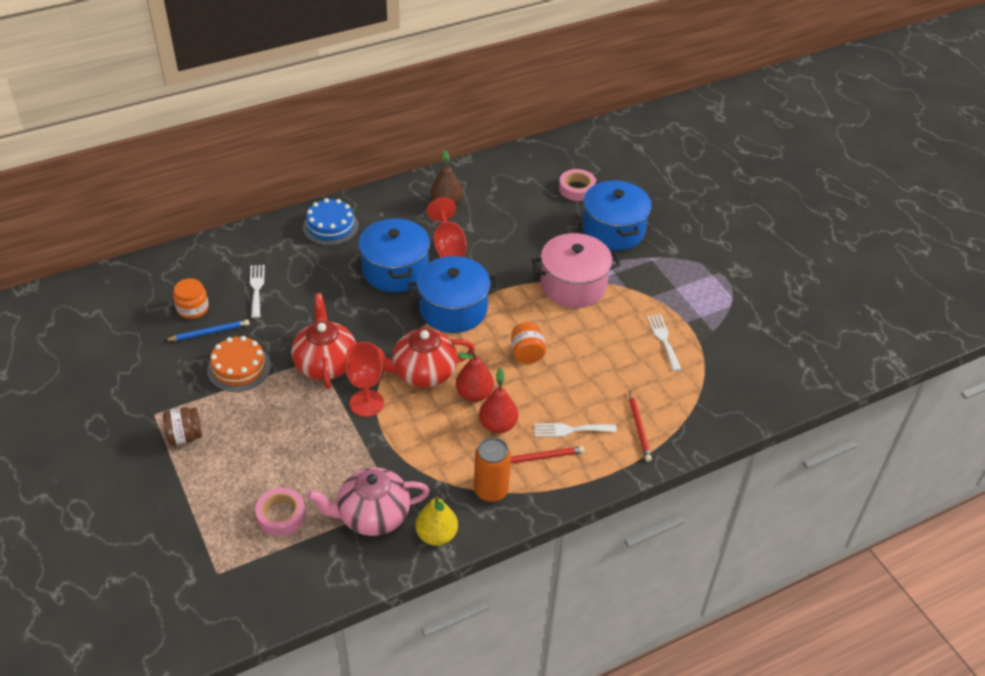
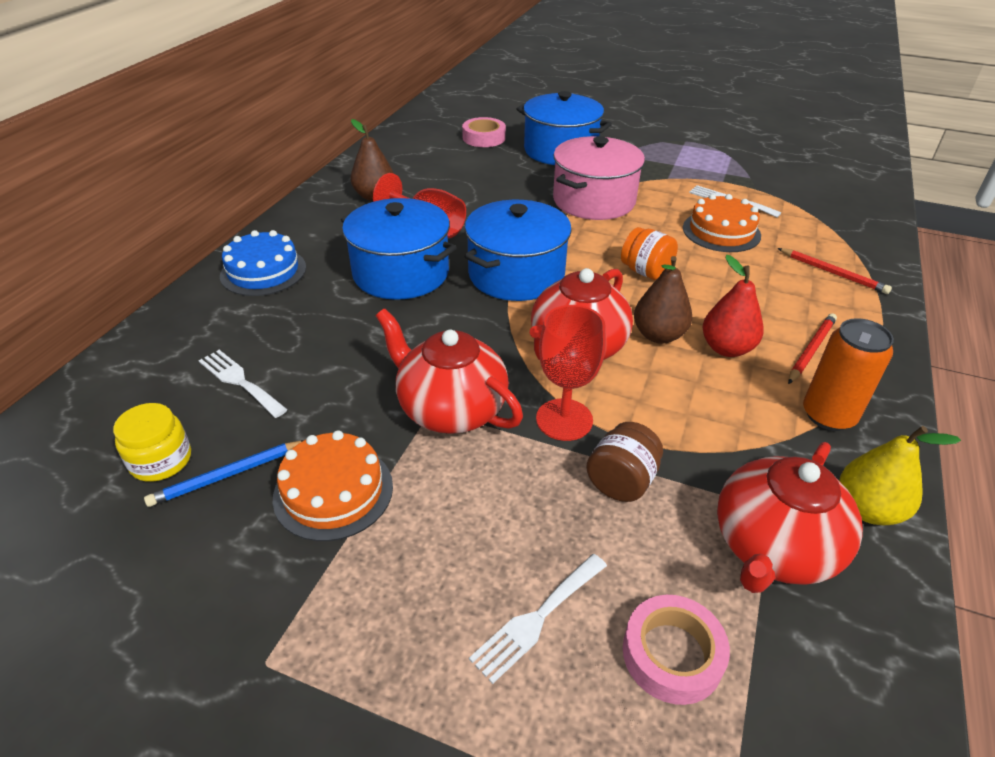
camera: 40 degrees left, 5 degrees down
(185, 436) = (365, 657): brown jar -> brown jar (621, 481)
(193, 308) = (161, 460): orange jar -> yellow jar
(209, 332) = (227, 475): blue pencil -> blue pencil turned 150 degrees counterclockwise
(372, 515) = (773, 547): pink teapot -> red teapot
(474, 394) = (658, 335): red pear -> brown pear
(570, 430) = (790, 310): white fork -> white fork (537, 619)
(618, 357) = (721, 231): none -> orange cake

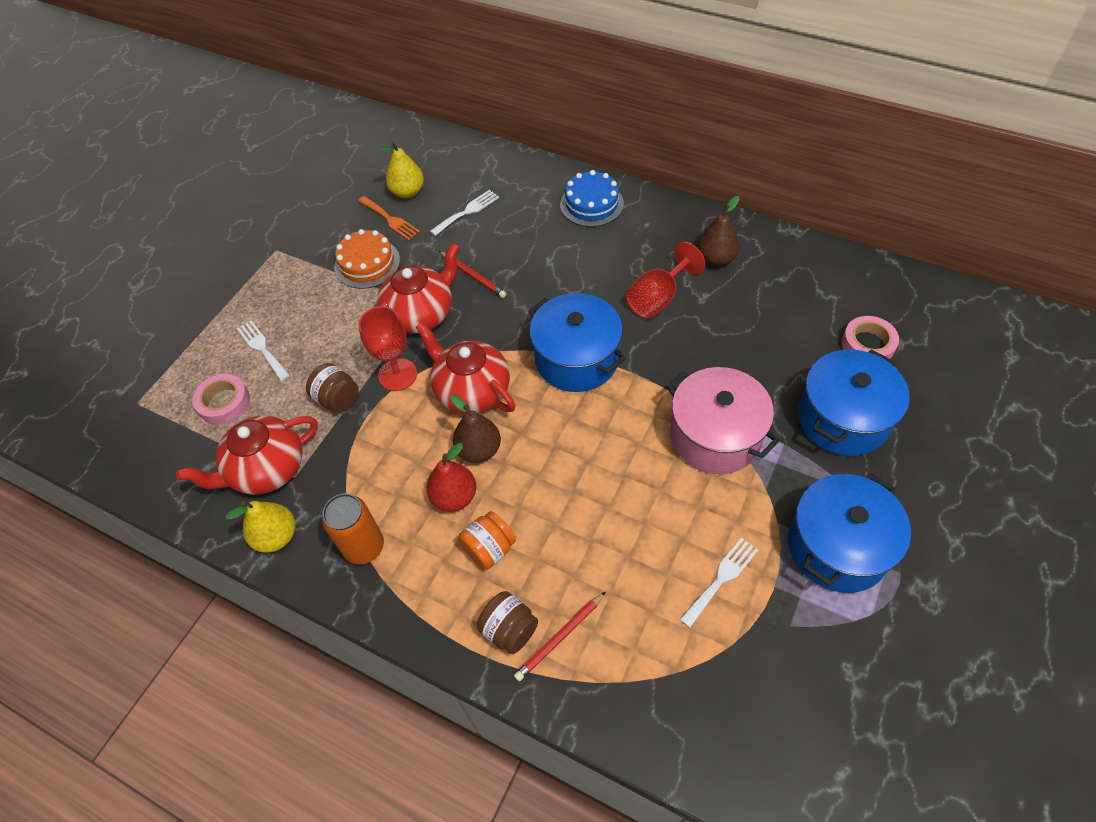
camera: 100 degrees right, 15 degrees up
(161, 460) = (407, 192): yellow jar -> yellow pear
(227, 475) = (390, 219): blue pencil -> orange fork
(401, 273) = (584, 283): blue pot -> blue pot (837, 546)
(645, 272) = (574, 459): orange jar -> orange jar (489, 549)
(721, 231) = (649, 548): orange cake -> none
(773, 547) = (267, 469): red teapot -> red teapot turned 75 degrees counterclockwise
(811, 350) = (441, 564): red pencil -> red pencil (473, 276)
(847, 301) = (509, 630): none -> brown jar

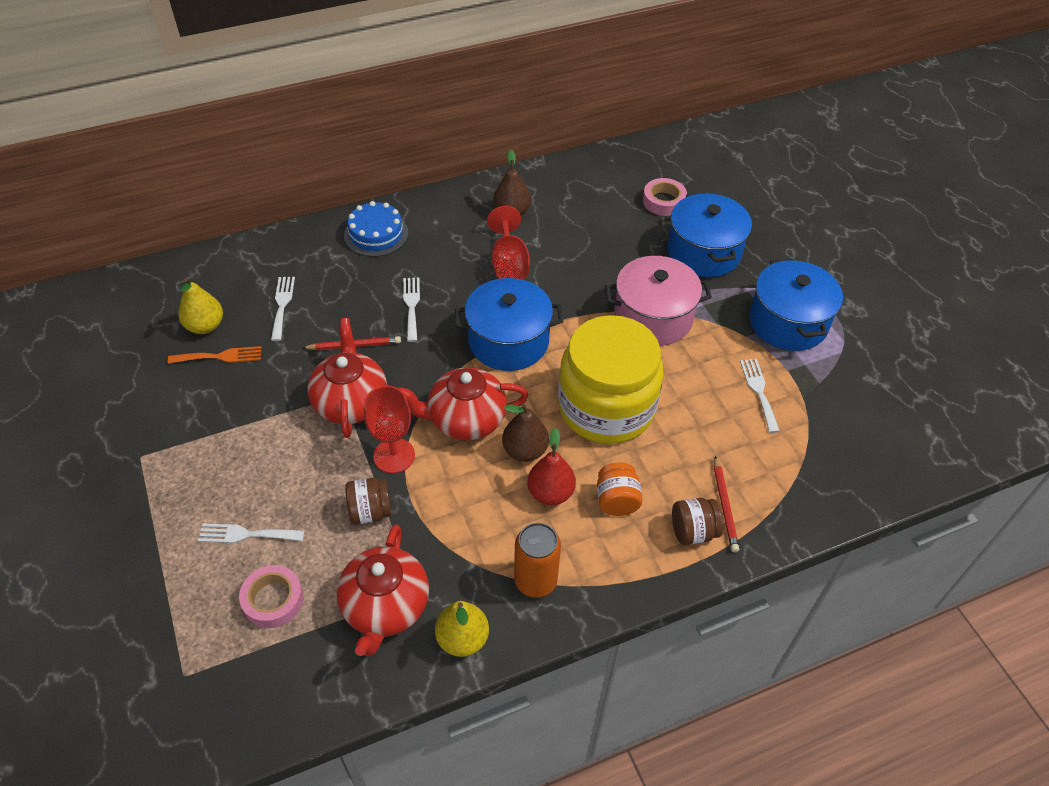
camera: 55 degrees left, 5 degrees down
(367, 263) = (248, 402): orange cake -> none
(545, 277) = (411, 306): none -> white fork
(578, 473) = (606, 407): none -> yellow jar

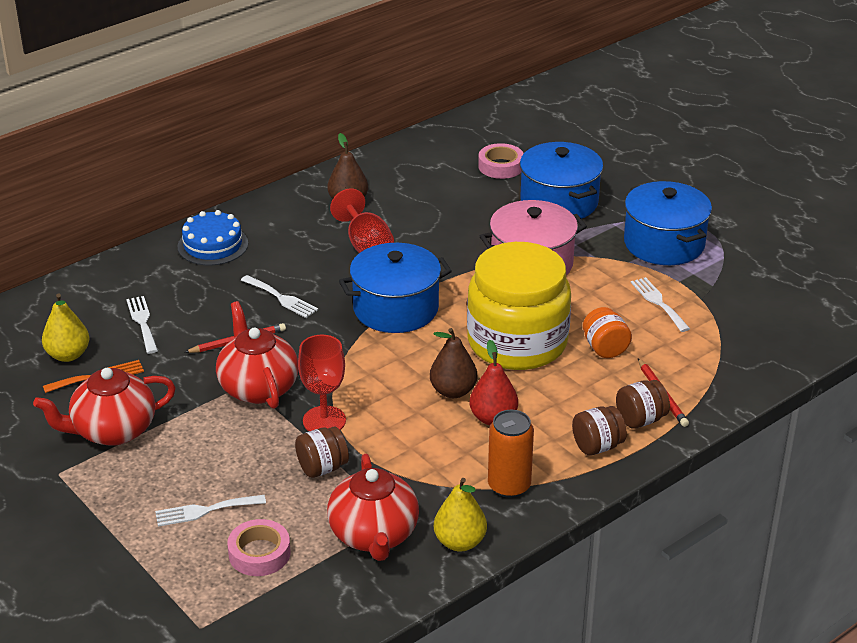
camera: 15 degrees left, 15 degrees down
(411, 306) = (281, 298): white fork -> white fork turned 150 degrees clockwise
(466, 419) = (382, 378): red teapot -> red teapot (113, 430)
(617, 500) = (559, 411): orange jar -> orange jar (605, 348)
(639, 554) = (597, 446): none -> brown jar

